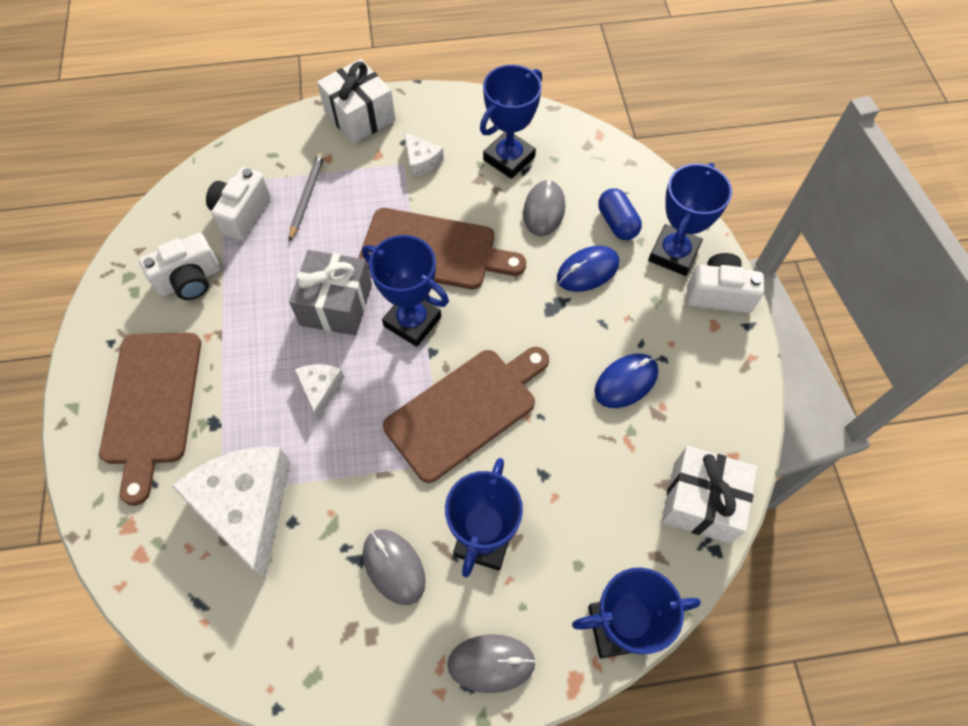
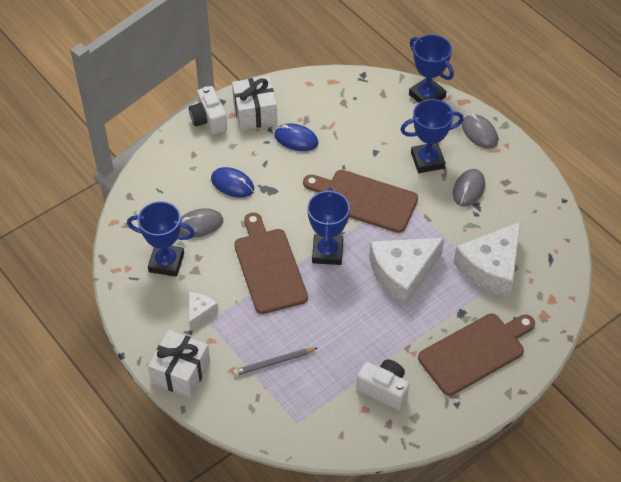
camera: 120 degrees left, 10 degrees down
(242, 214) = (314, 393): white camera -> none
(320, 389) = (402, 273): white cheese -> white cheese, size x2.15
(336, 304) = (343, 297): grey gift -> none
(617, 223) = (186, 184): blue capsule -> none
(673, 253) = (192, 149): blue trophy -> none
(701, 502) = (342, 87): white gift -> white gift (255, 113)

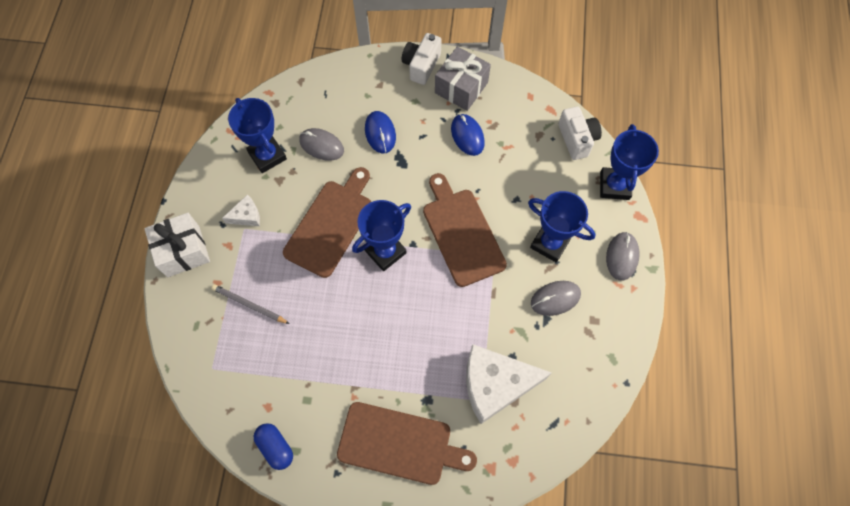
camera: 45 degrees right, 15 degrees up
(255, 113) = (461, 87): white gift -> grey gift
(384, 389) = (298, 405): white camera -> white camera (577, 139)
(400, 426) = (276, 447): none -> blue capsule
(402, 273) = (420, 322): white cheese -> none

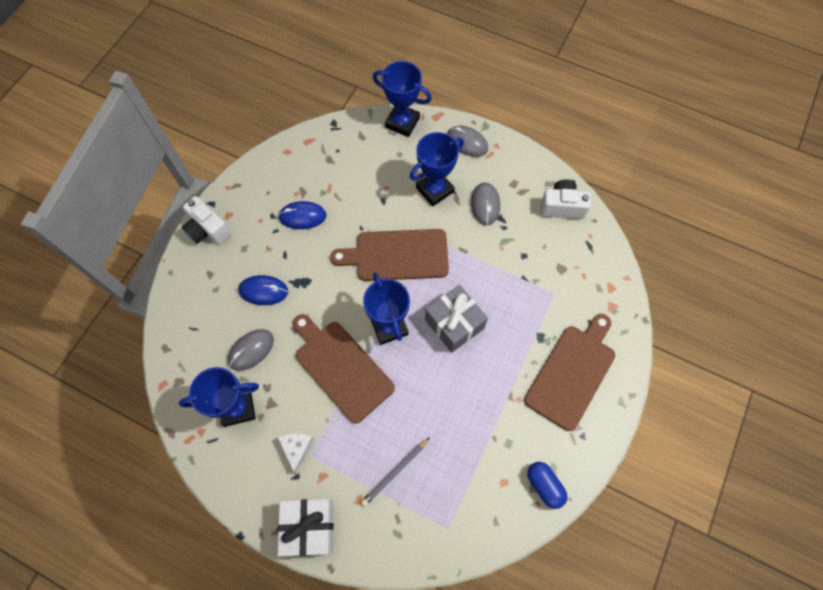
camera: 70 degrees left, 0 degrees up
(276, 447) = (544, 485): blue capsule -> blue capsule turned 75 degrees clockwise
(461, 87) = (250, 204): grey gift -> grey gift (454, 324)
(495, 384) = (543, 277): white cheese -> none
(577, 139) = (347, 132): white camera -> white camera (562, 207)

